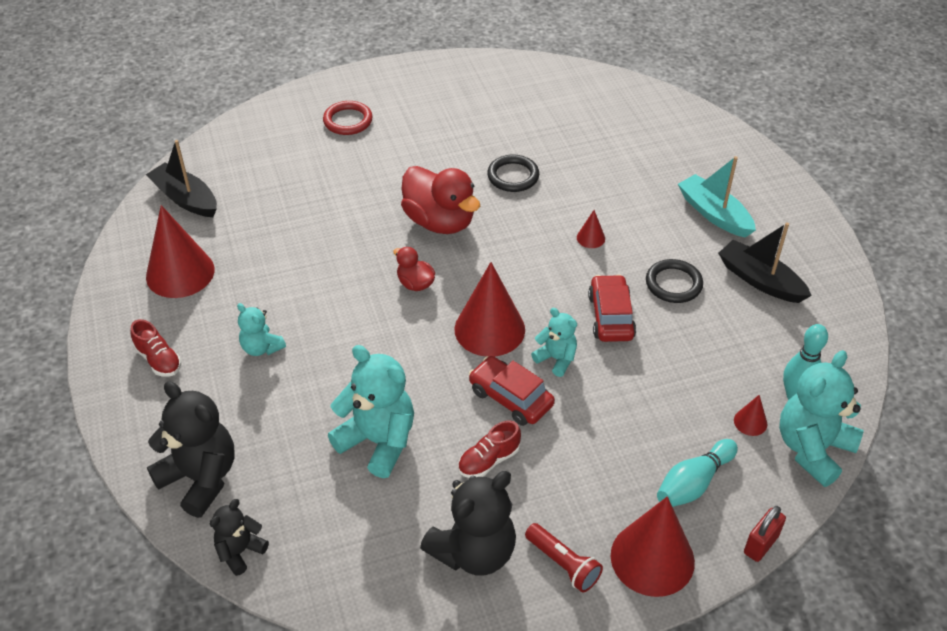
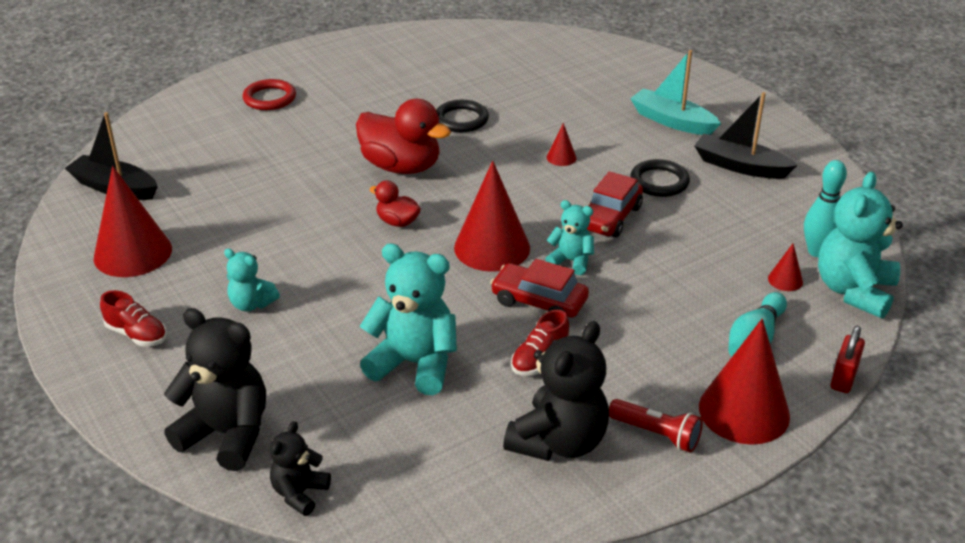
camera: 15 degrees left, 10 degrees down
(611, 316) = (610, 217): red car -> red car turned 135 degrees counterclockwise

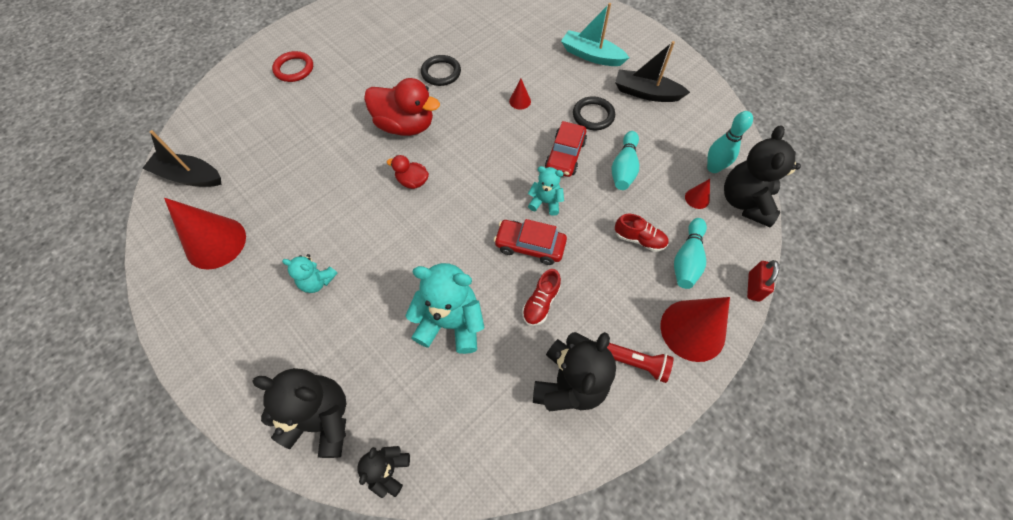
camera: 10 degrees left, 25 degrees up
(137, 334) = (233, 327): red shoe -> red shoe (639, 239)
(492, 247) = (486, 197): red cone -> none
(689, 239) = (624, 168): none -> turquoise bowling pin
(854, 291) = (745, 202): turquoise teddy bear -> black teddy bear

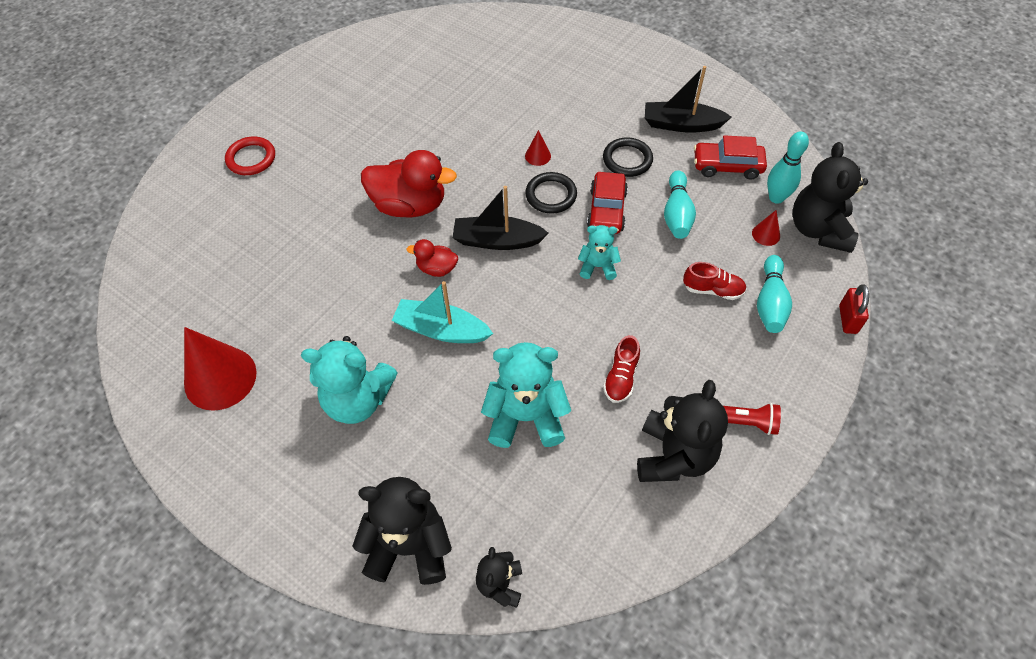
camera: 10 degrees left, 5 degrees down
(189, 176) = (161, 307): black boat -> black boat (497, 241)
(317, 281) = (357, 400): turquoise teddy bear -> turquoise teddy bear, size x1.82
(441, 73) = (434, 136): black ring -> black ring (551, 195)
(530, 246) = (592, 318): red car -> red car (727, 166)
(591, 56) = (608, 90): turquoise boat -> turquoise boat (441, 330)
(692, 330) = (793, 376): red cone -> none

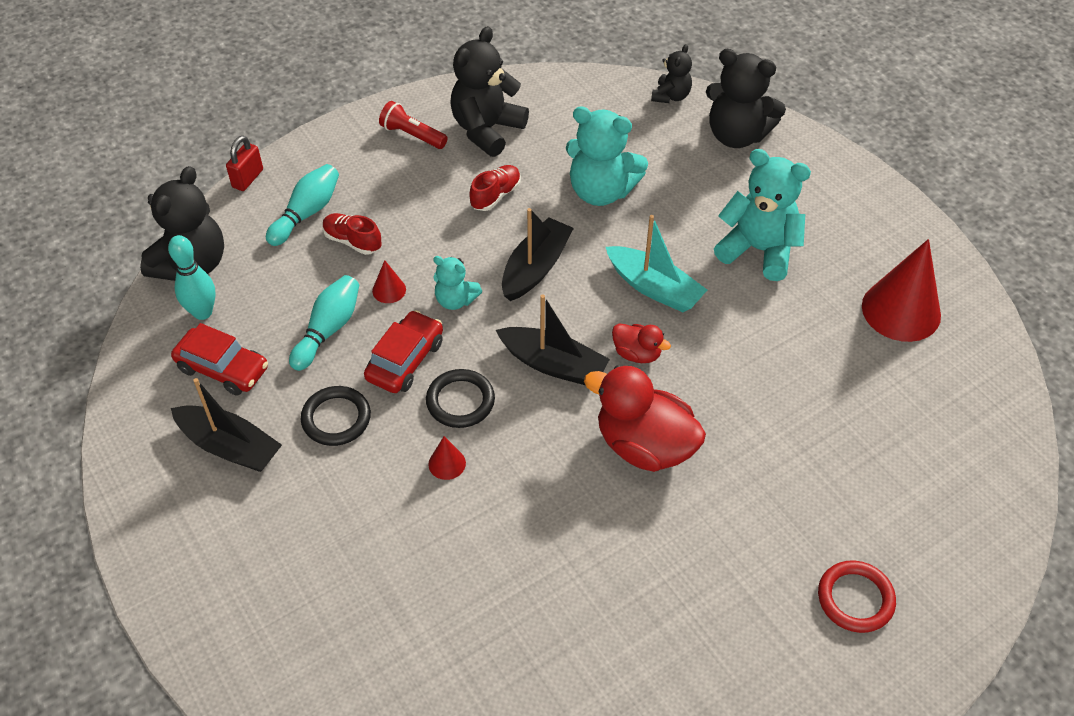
camera: 160 degrees left, 5 degrees down
(548, 315) = (535, 268): none -> black boat
(766, 234) = (251, 277): red cone -> red cone (389, 290)

